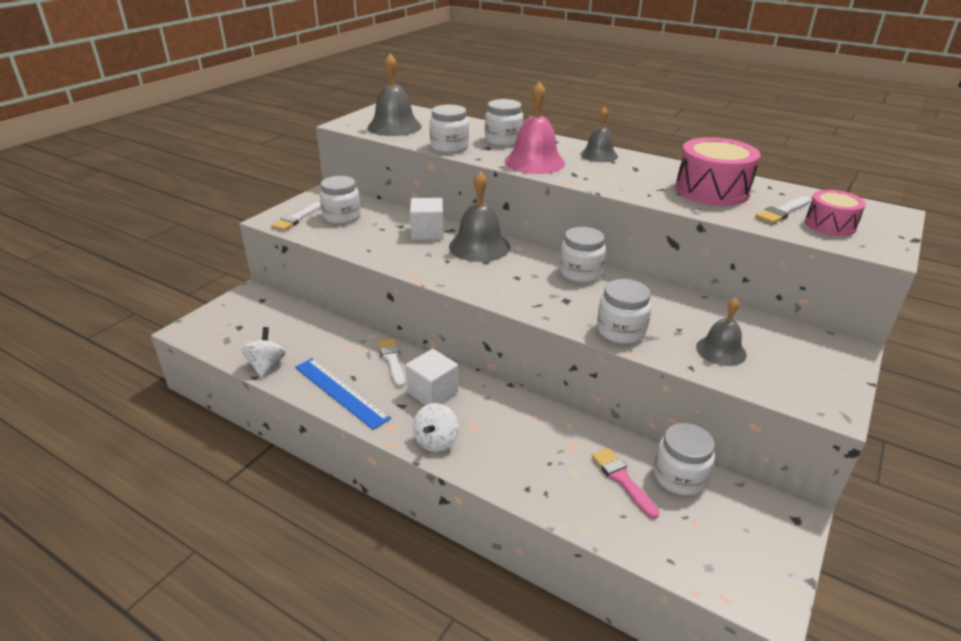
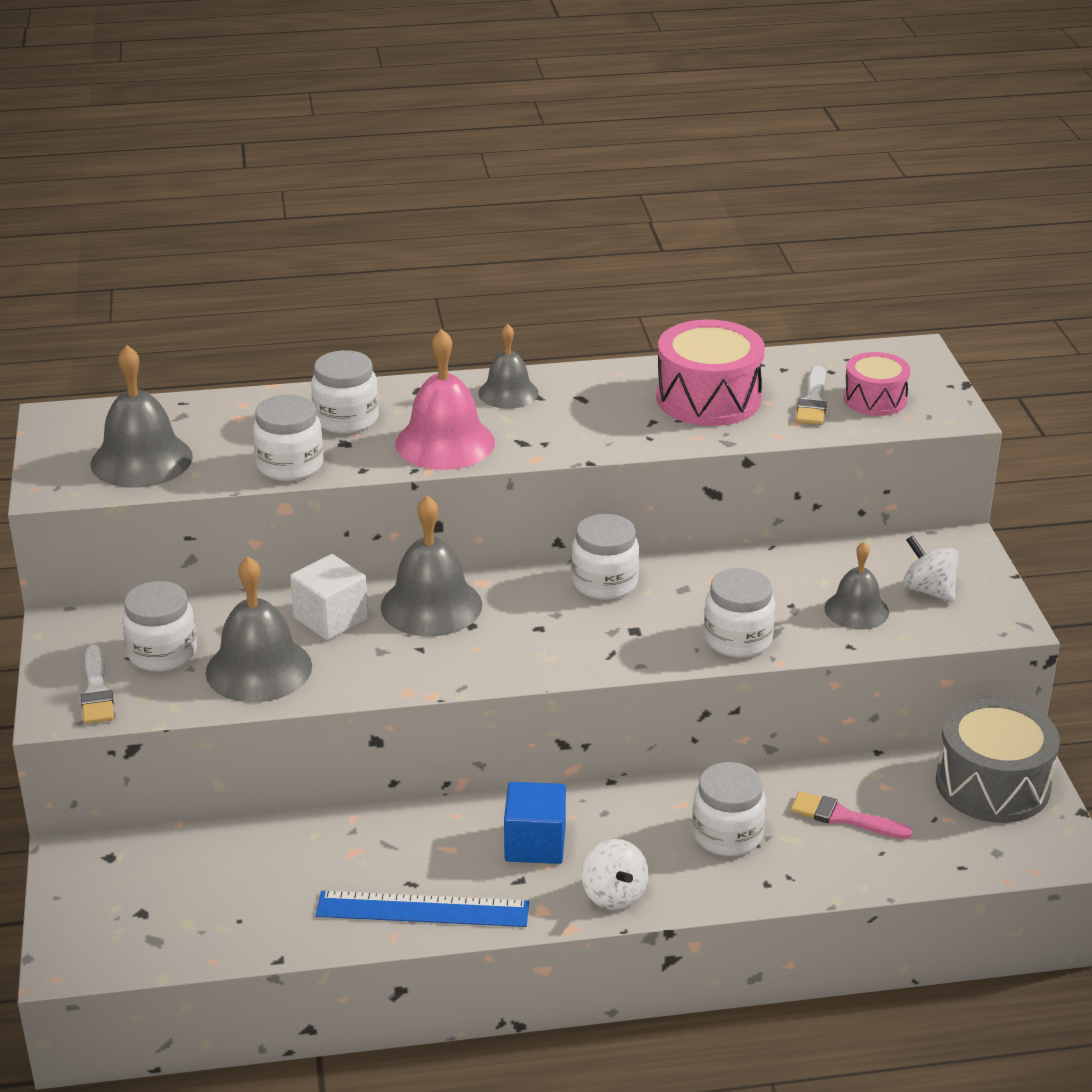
camera: 40 degrees left, 0 degrees up
(266, 365) = (271, 937): white spinning top -> white spinning top (928, 590)
(367, 238) = (259, 669): none -> grey bell
(392, 360) = (429, 833): white brush -> none
(432, 392) = (535, 844): white cube -> blue cube
(679, 477) = (891, 782): white jar -> white jar (727, 835)
(754, 520) = (992, 784): none -> grey drum

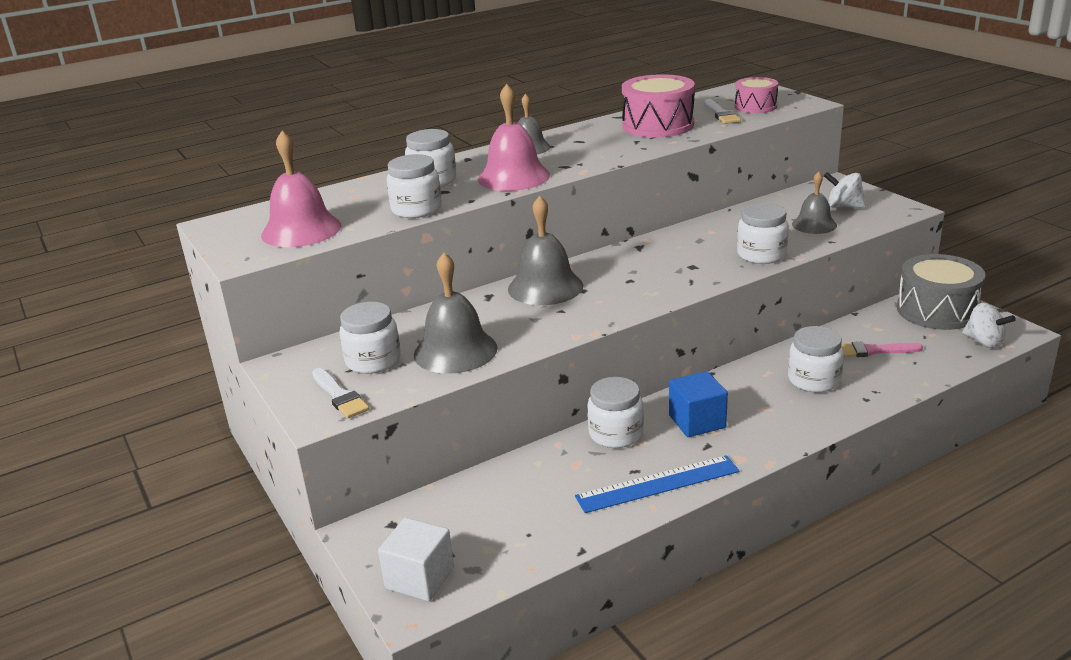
camera: 20 degrees left, 5 degrees down
(141, 460) = (301, 230): grey bell -> pink bell
(331, 619) = (482, 311): white cube -> white cube (420, 578)
(604, 583) = (647, 249): white jar -> white jar (616, 434)
(614, 895) = (778, 435): white spinning top -> white spinning top (984, 342)

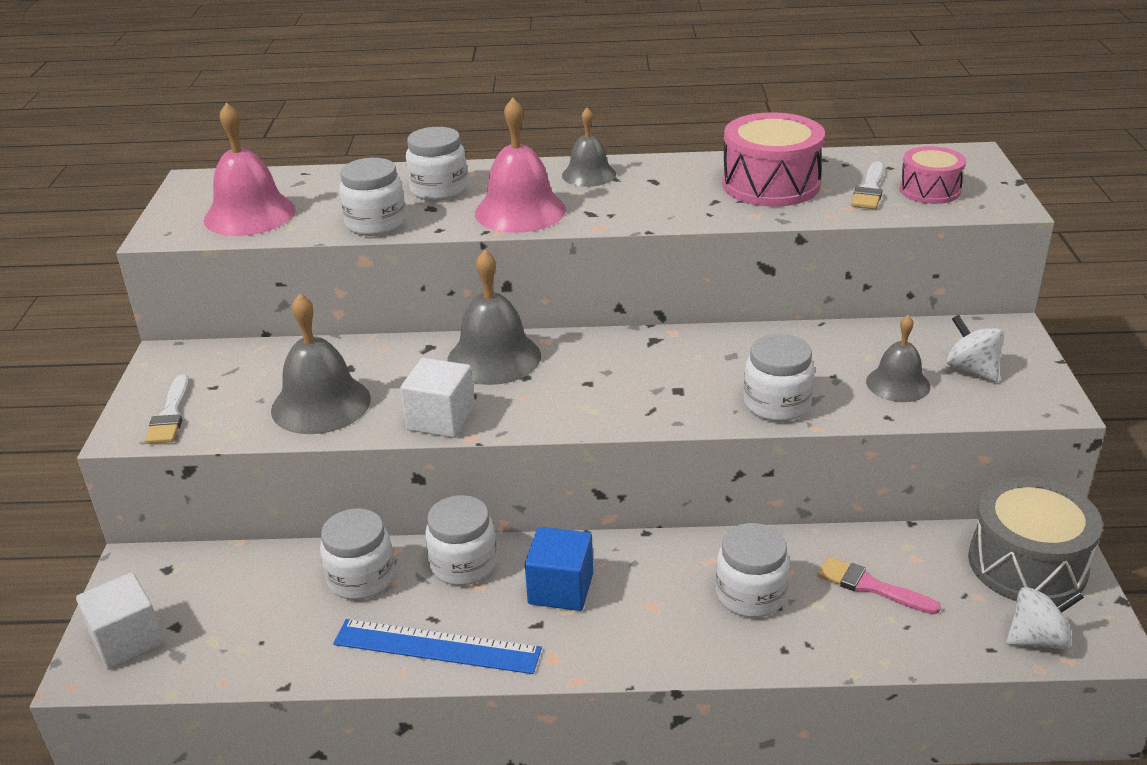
camera: 30 degrees right, 5 degrees up
(373, 361) = (241, 385): white jar -> white jar (361, 578)
(558, 330) = (441, 419): none -> white cube
(984, 342) = (1038, 639): white spinning top -> white spinning top turned 90 degrees counterclockwise

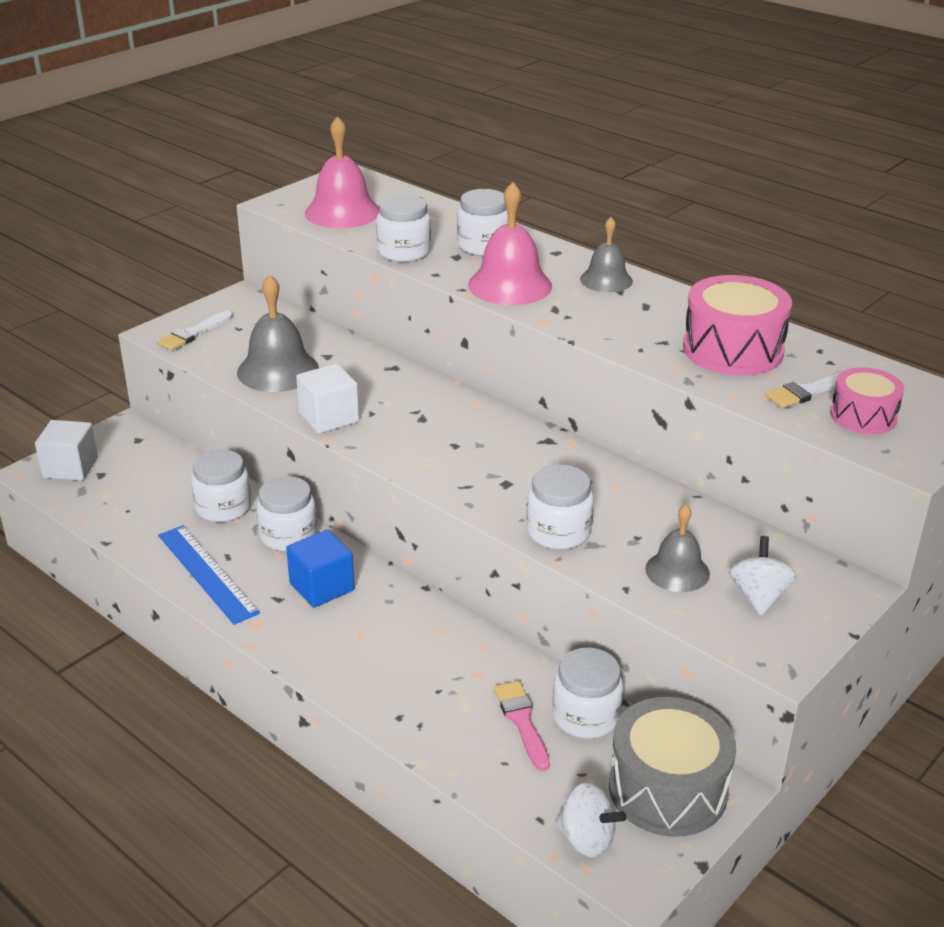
camera: 40 degrees right, 0 degrees up
(494, 358) = (422, 396): grey bell -> none
(751, 595) = (431, 670): white jar -> white jar (585, 716)

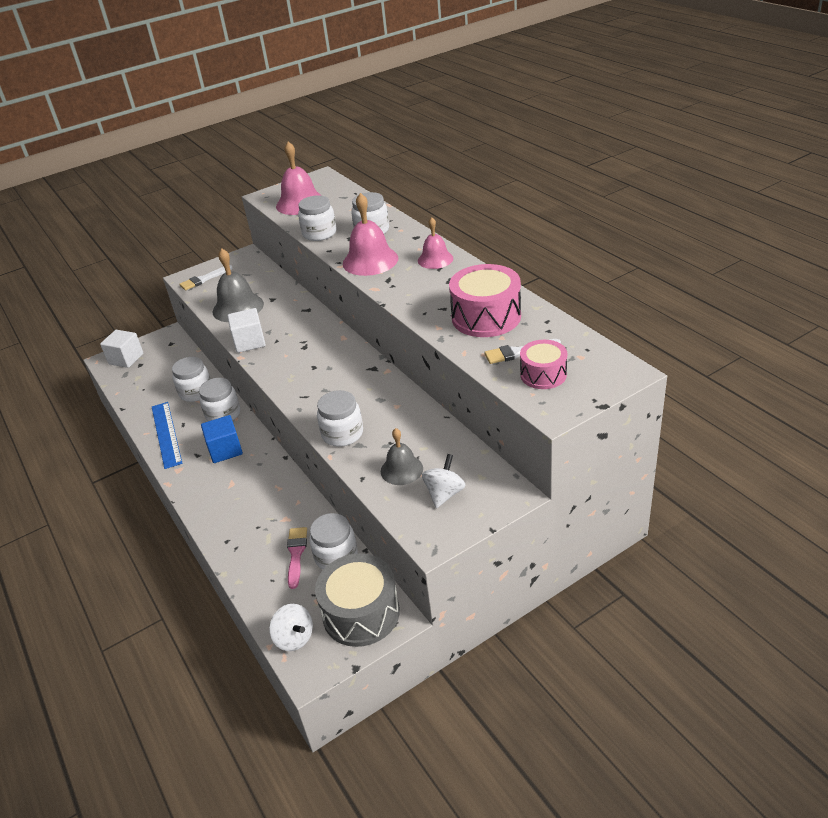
camera: 20 degrees right, 5 degrees up
(606, 280) = (435, 259): grey bell -> pink bell

